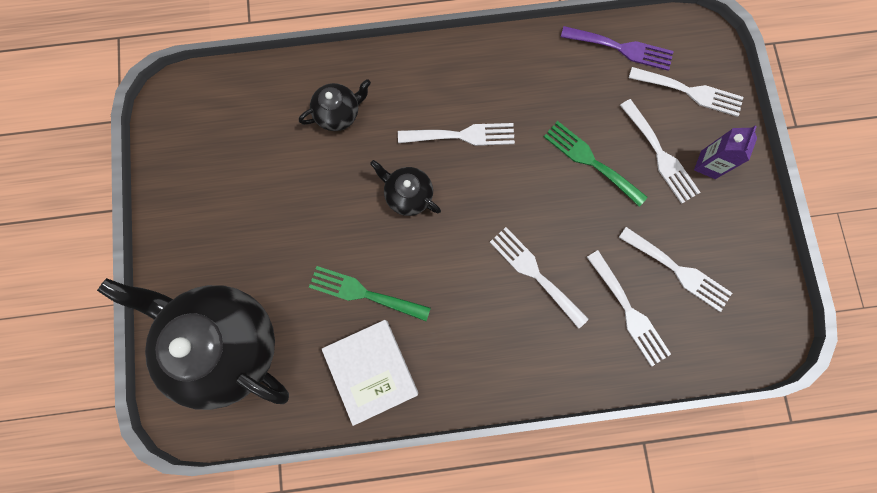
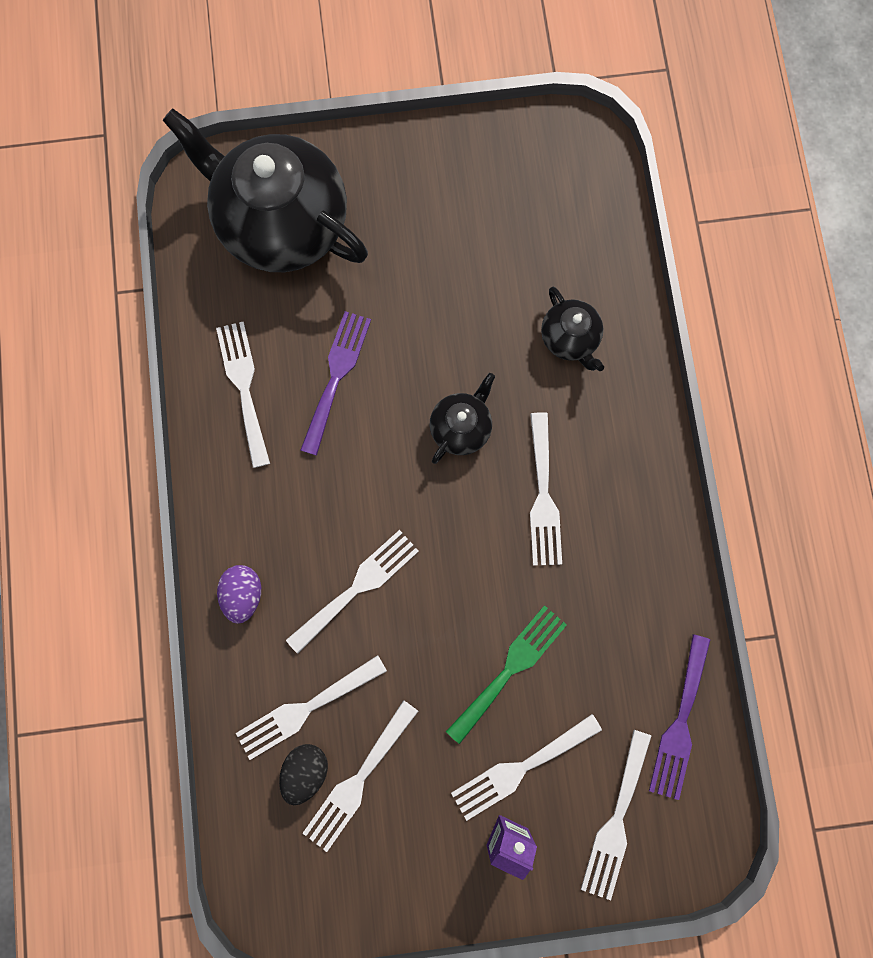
camera: 90 degrees right, 0 degrees up
(226, 343) = (282, 223): black teapot -> black teapot turned 90 degrees counterclockwise
(363, 293) = (336, 376): green fork -> purple fork
(371, 370) = (244, 386): white book -> white fork
(543, 364) = (243, 594): none -> purple egg
(674, 310) = (306, 770): none -> black egg

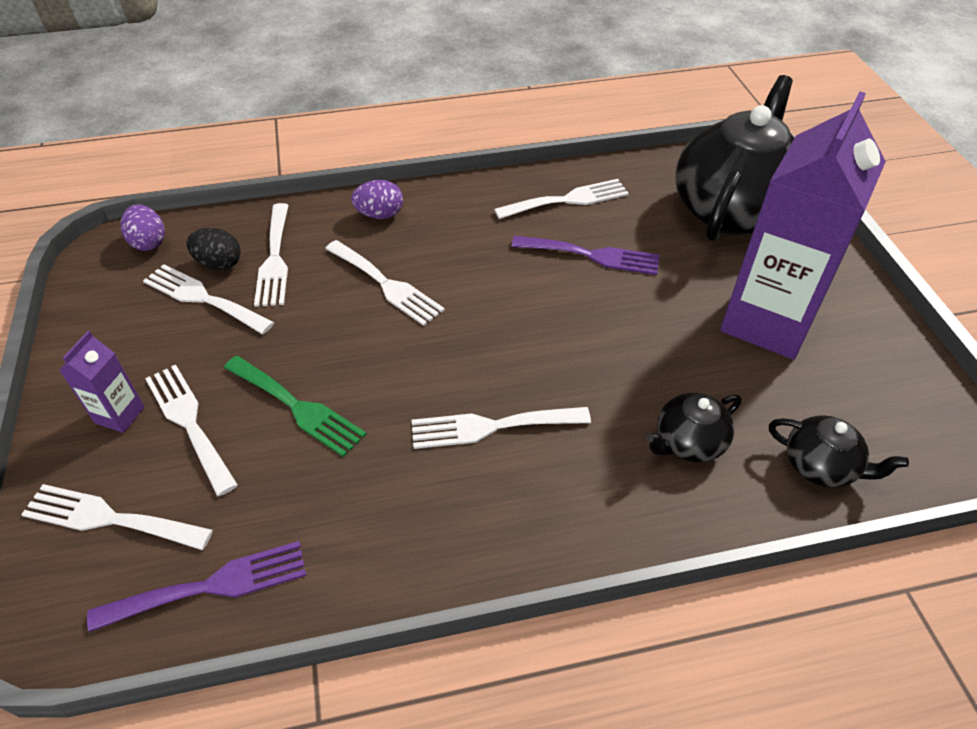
camera: 85 degrees right, 30 degrees down
(260, 859) = (149, 242): none -> purple egg
(305, 709) = (274, 259): white fork -> white fork turned 150 degrees counterclockwise
(442, 237) = (767, 322): none -> purple carton
(461, 427) = (559, 350): black teapot -> black teapot (821, 466)
(680, 723) = (212, 586): purple fork -> purple fork turned 150 degrees clockwise

